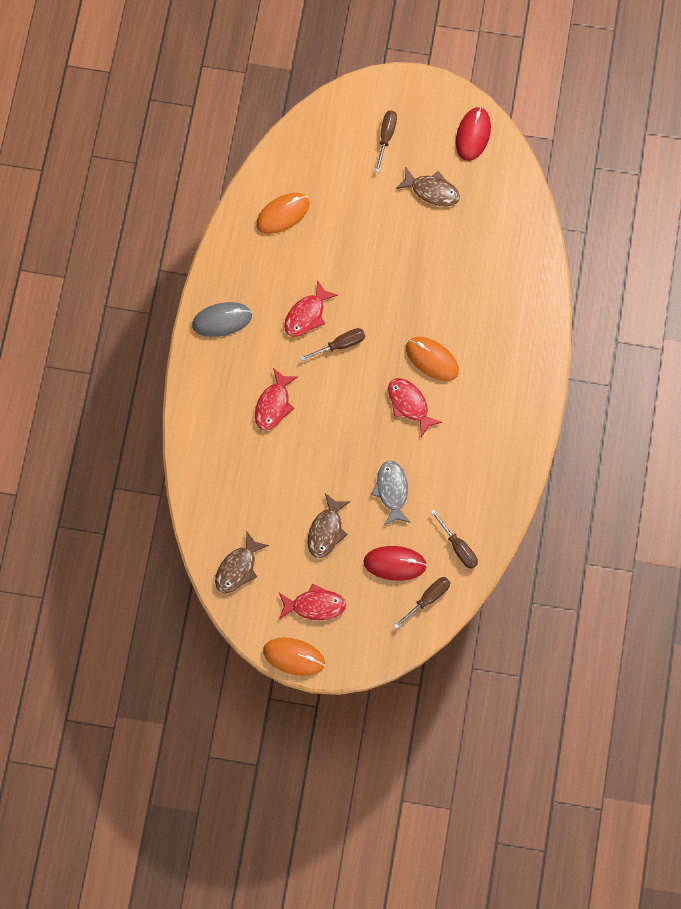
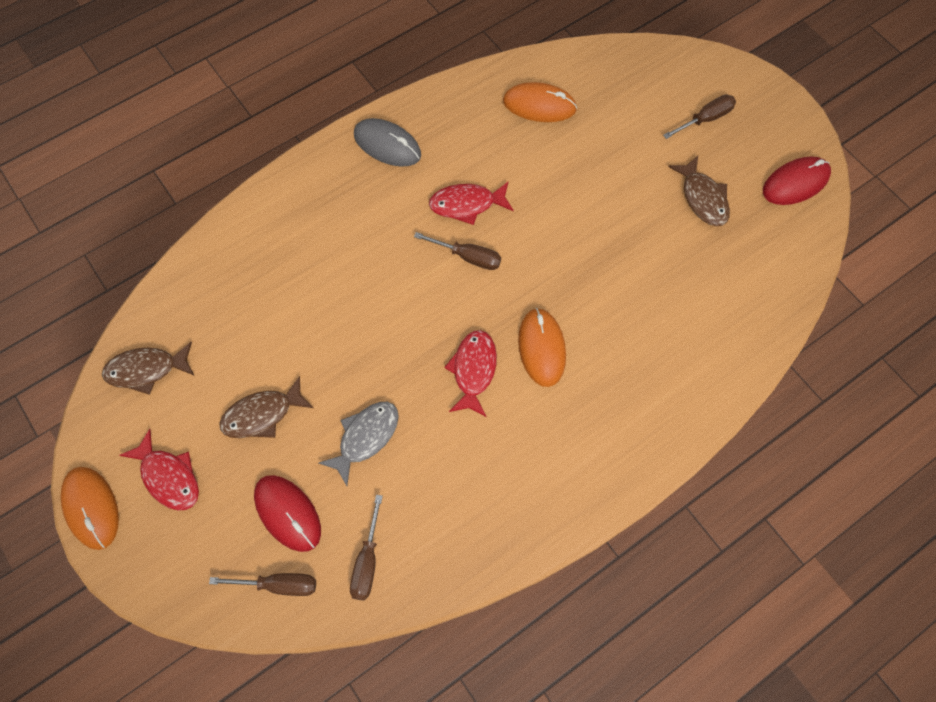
camera: 45 degrees right, 5 degrees down
(274, 405) = (349, 254): red fish -> none

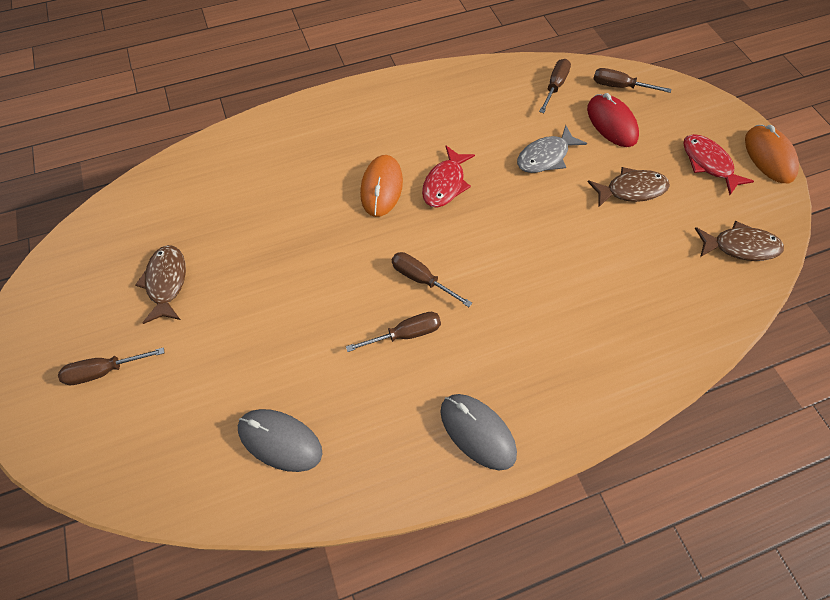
camera: 165 degrees left, 5 degrees down
(467, 204) = (406, 334): red fish -> brown screwdriver
(539, 105) = (280, 440): orange mouse -> grey mouse
(795, 183) = (68, 275): red mouse -> none

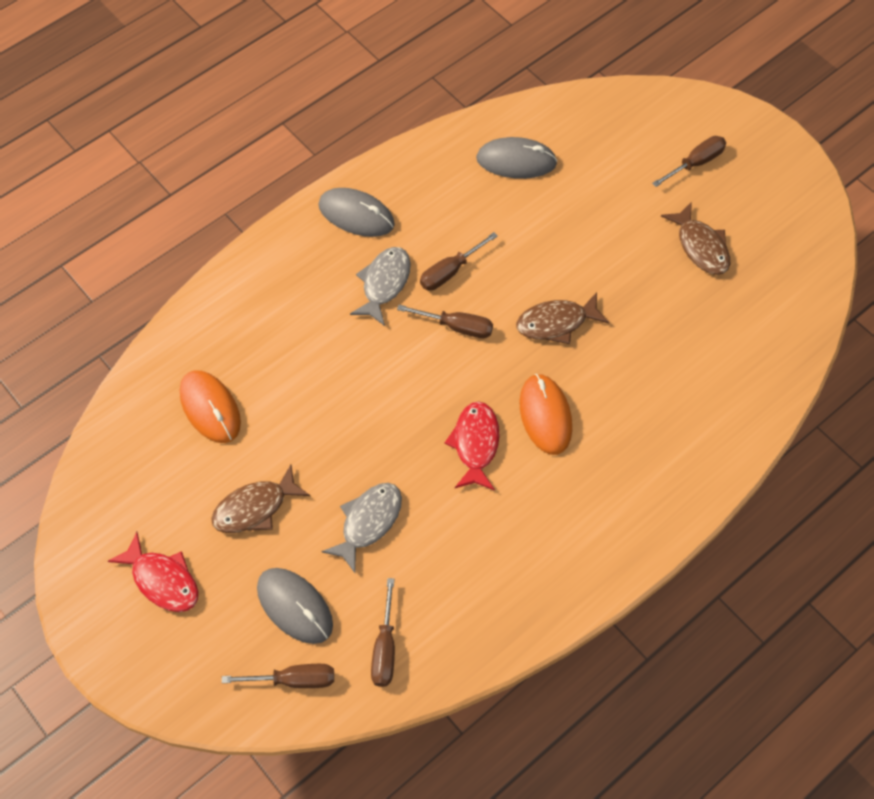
camera: 160 degrees right, 0 degrees up
(473, 342) = (384, 284): none -> grey fish
(611, 123) = (295, 606): red mouse -> grey mouse
(740, 246) = (124, 471): brown fish -> brown fish (556, 323)
(769, 156) = (83, 619): orange mouse -> orange mouse (210, 408)

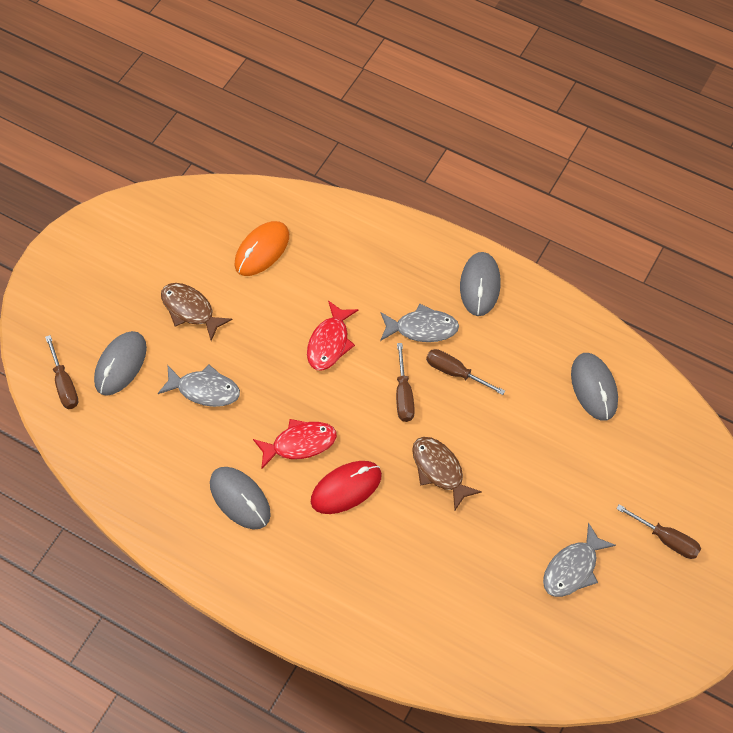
camera: 70 degrees right, 0 degrees up
(162, 580) = (114, 273): red fish -> red fish (329, 342)
(385, 649) = (106, 436): brown screwdriver -> none
(520, 524) = (240, 499): none -> grey mouse
(545, 415) = (346, 488): orange mouse -> red mouse
(700, 246) = (573, 568): brown fish -> grey fish

